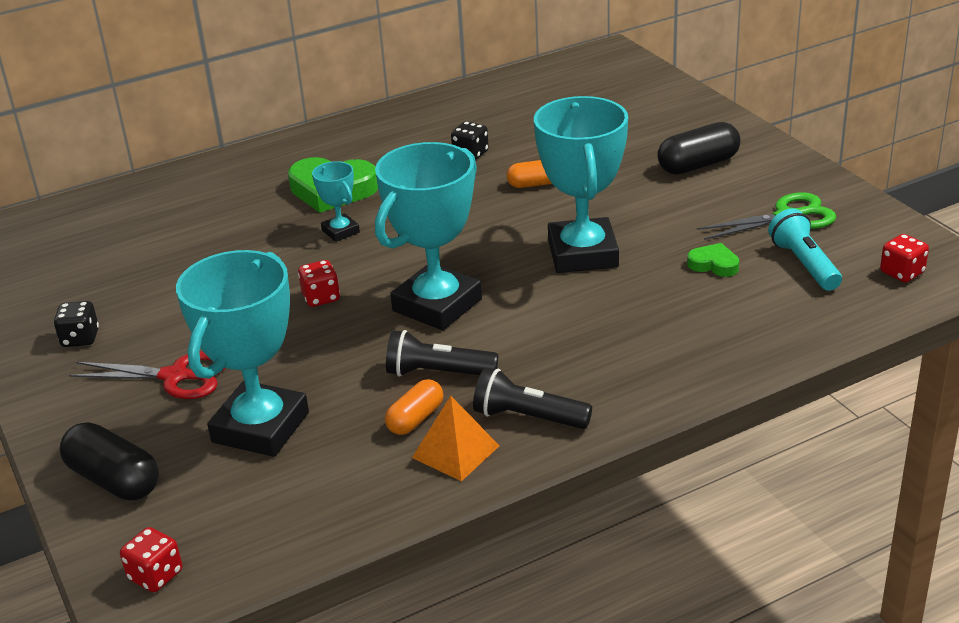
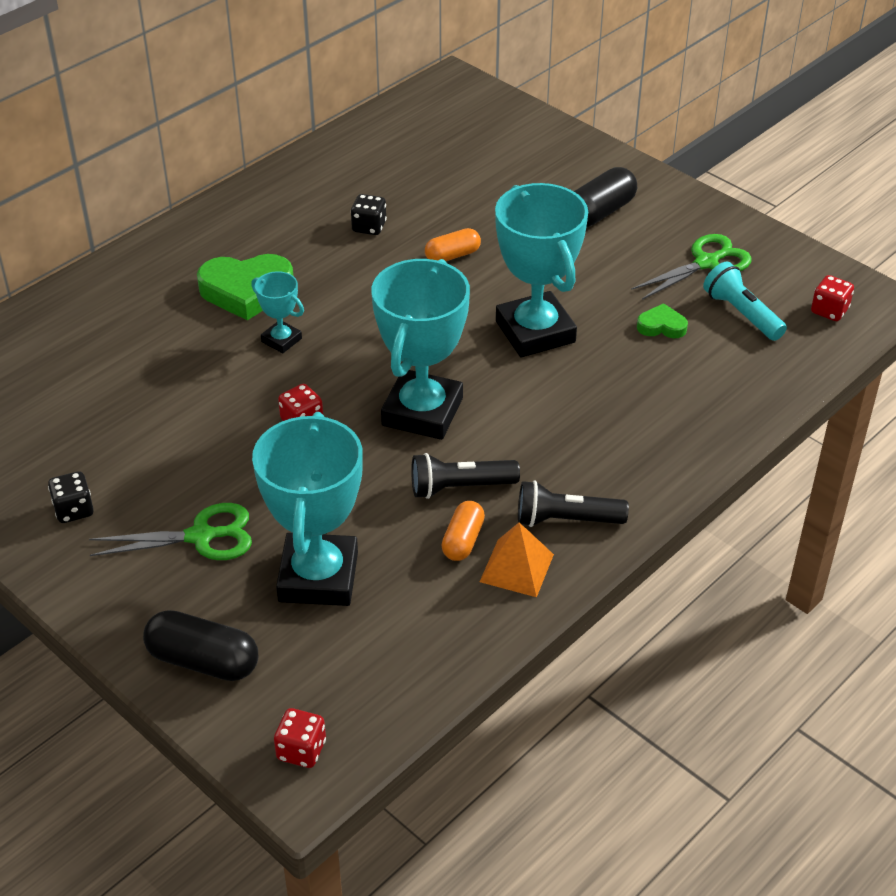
camera: 20 degrees left, 10 degrees up
(176, 376) = (202, 536): red scissors -> green scissors

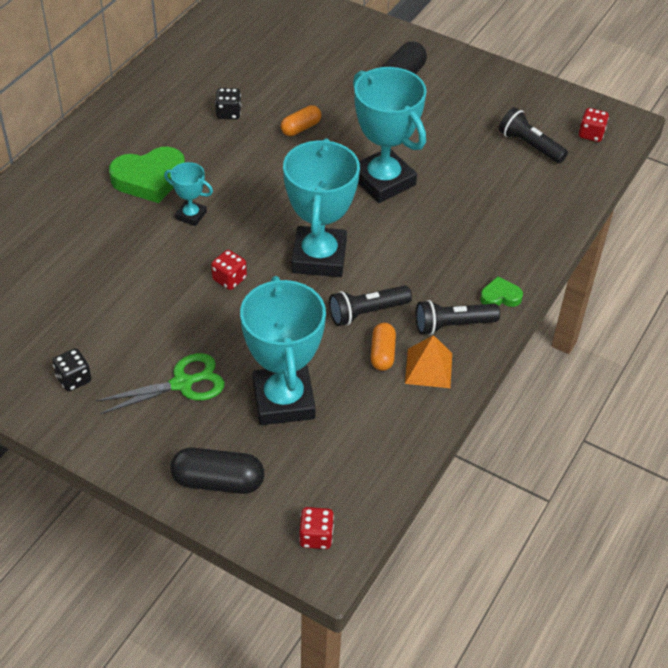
camera: 15 degrees left, 5 degrees up
(661, 326) = (475, 163): green heart -> green heart (500, 296)
(707, 263) = (492, 108): green scissors -> none
(741, 314) = (529, 145): turquoise flashlight -> black flashlight

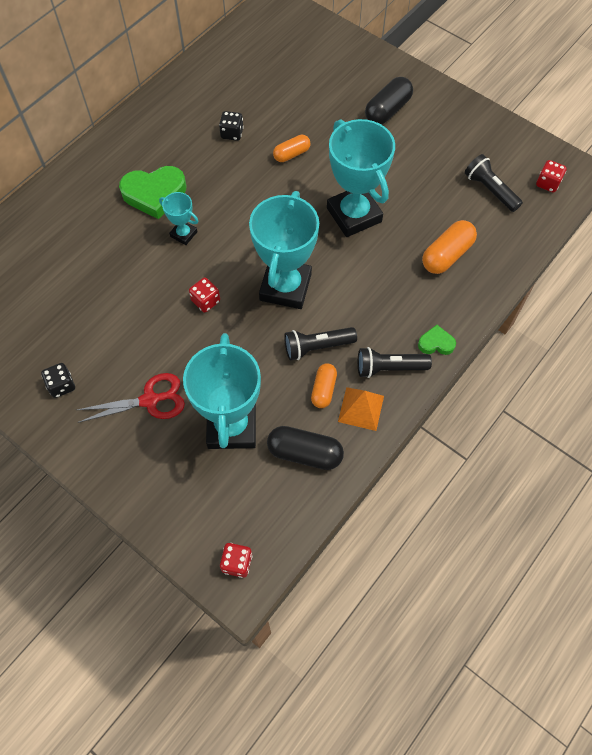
camera: 10 degrees right, 15 degrees up
(183, 383) = (150, 400): green scissors -> red scissors
(218, 481) = (164, 499): black capsule -> black capsule (305, 453)
(494, 211) = (446, 255): none -> orange capsule

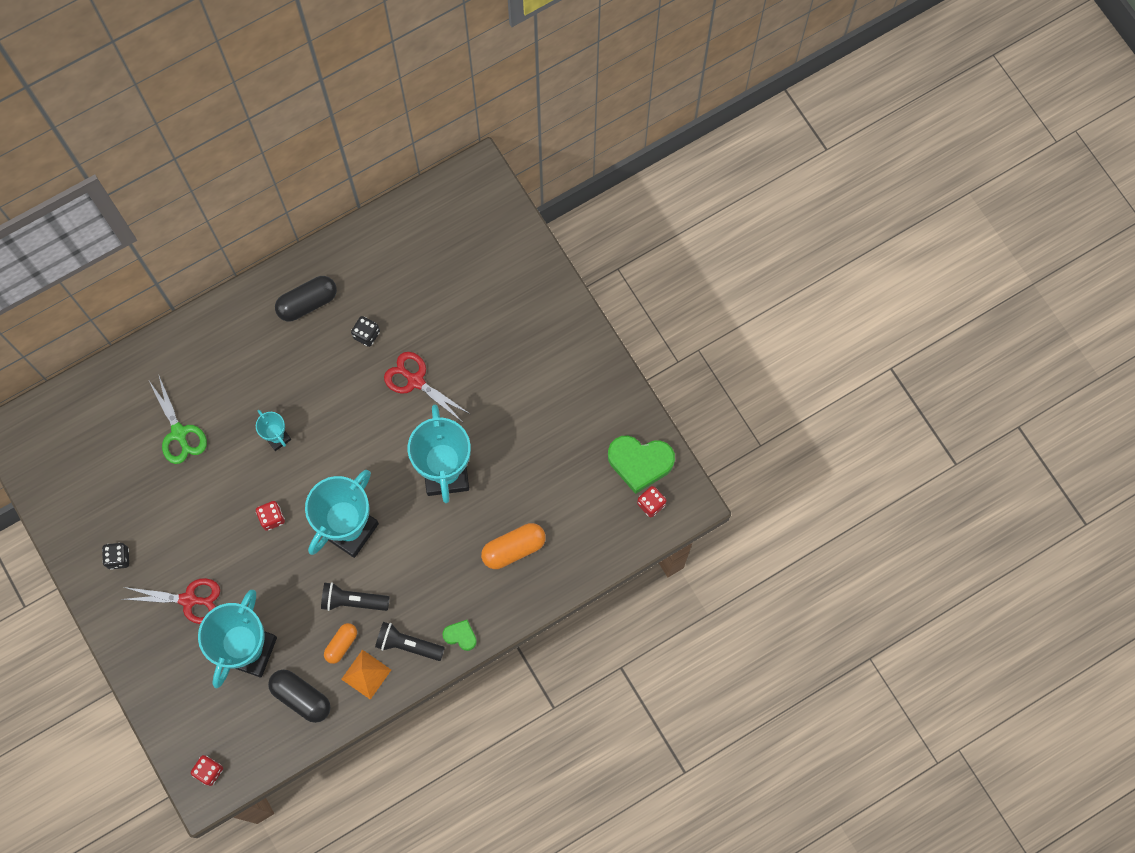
camera: 20 degrees right, 10 degrees up
(86, 259) = (179, 433): none -> green scissors
(154, 194) = (266, 382): green heart -> green heart (640, 463)
(291, 154) = (415, 380): orange capsule -> red scissors
(387, 110) = (533, 360): black capsule -> black capsule (307, 303)
(490, 190) = (590, 491): black flashlight -> none

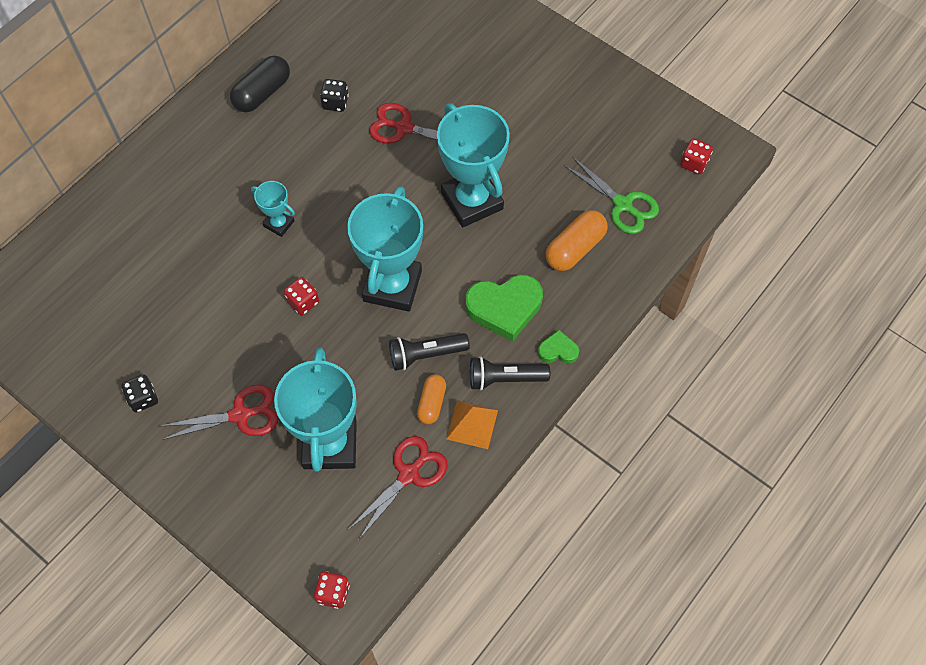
camera: 20 degrees left, 10 degrees down
(179, 433) = (169, 253): green scissors -> green scissors (623, 205)
(301, 697) = (409, 474): black capsule -> red scissors
(640, 463) = (664, 130): green heart -> green heart (504, 308)

